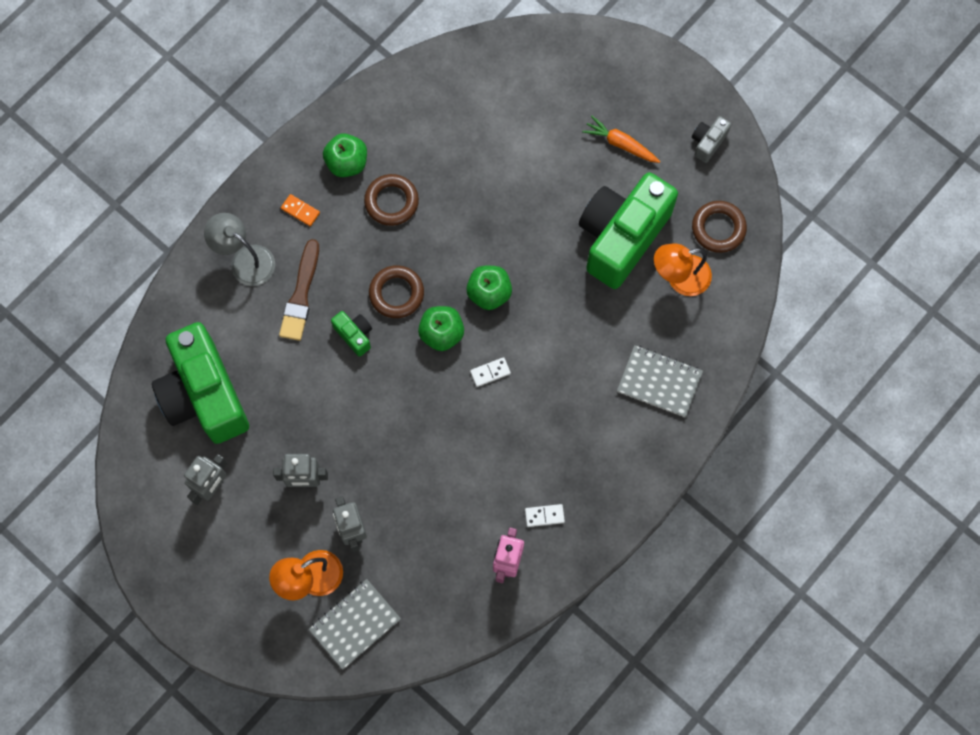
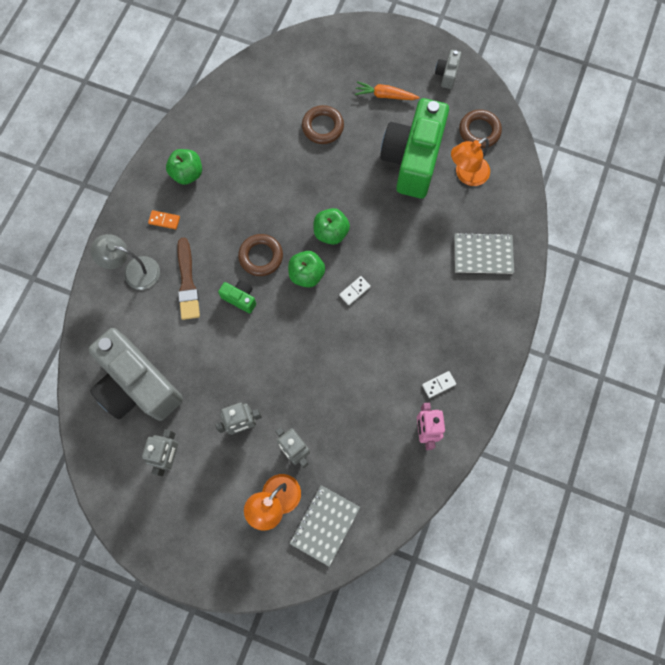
camera: 20 degrees left, 0 degrees up
(204, 395) = (138, 385): green camera -> grey camera
(391, 202) = (232, 191): brown ring -> brown ring (322, 127)

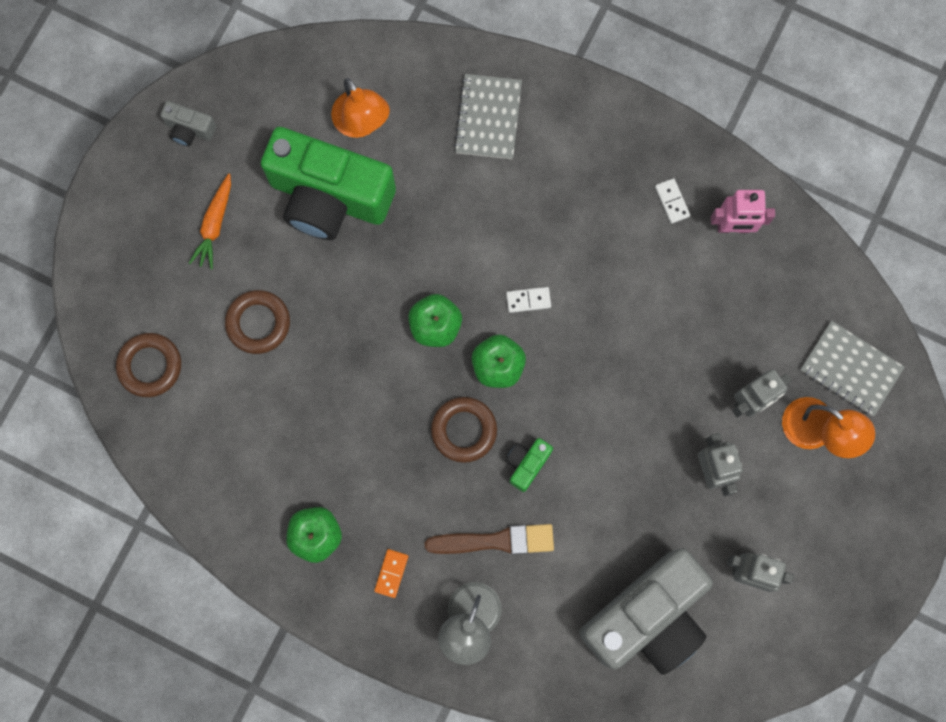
camera: 85 degrees left, 5 degrees up
(354, 291) = (528, 300): white domino -> white domino turned 60 degrees counterclockwise
(479, 131) = (292, 95): brown ring -> brown ring (150, 366)

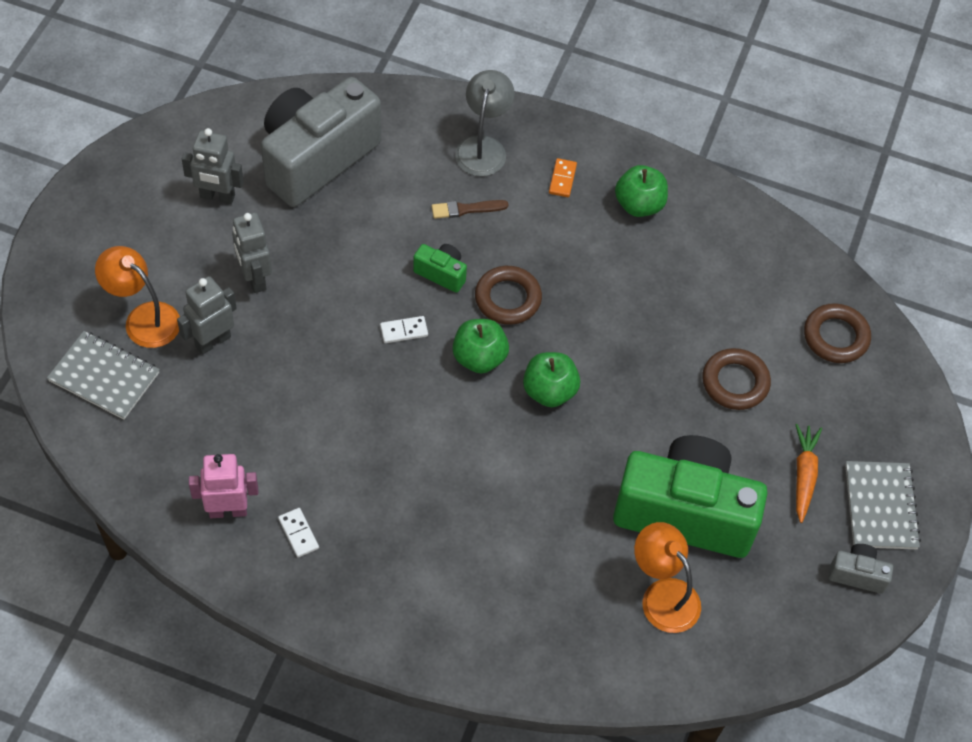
camera: 170 degrees right, 20 degrees down
(488, 118) = (517, 612): grey notebook -> grey notebook (880, 507)
(495, 541) = (466, 209): brown brush -> brown brush, size x0.61
(526, 464) = (441, 273): green camera -> green camera turned 90 degrees counterclockwise
(528, 300) = (453, 422): white domino -> white domino (404, 331)

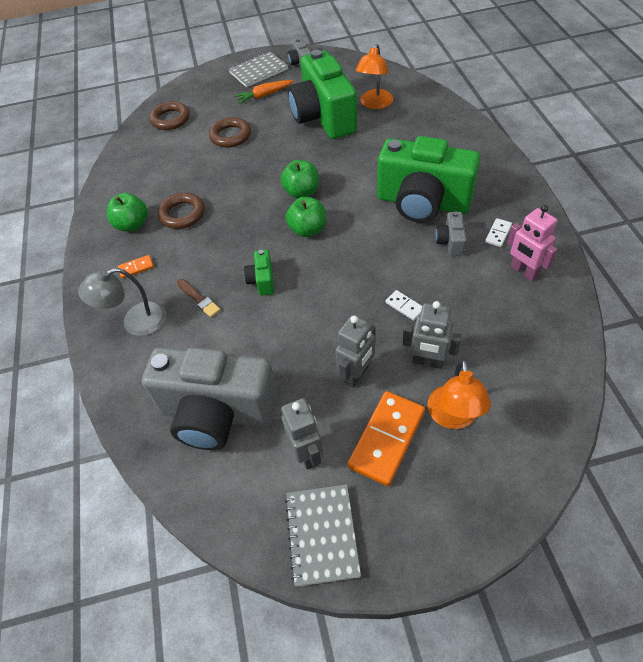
camera: 115 degrees left, 5 degrees down
(104, 377) = (520, 404): grey notebook -> grey notebook (322, 535)
(174, 257) = (386, 439): none -> orange domino
(332, 477) = (450, 242): none -> grey camera
(404, 331) = (322, 272): white domino -> white domino (404, 306)
(416, 499) = (422, 203): none -> green camera
(508, 299) = (254, 241): brown ring -> brown ring (182, 214)

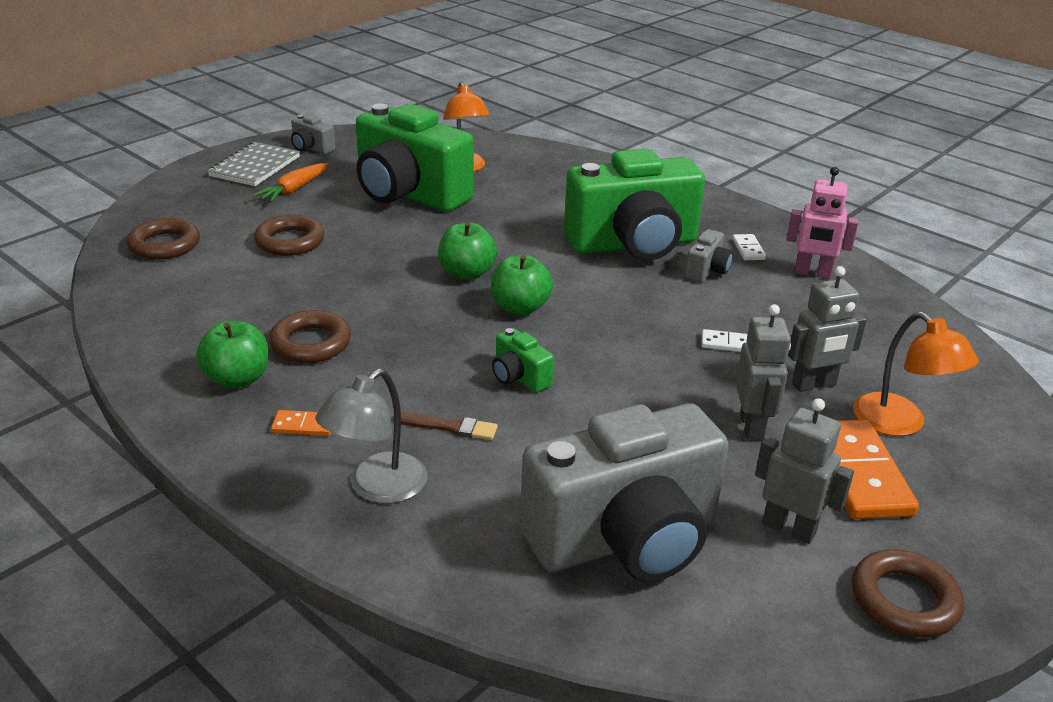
camera: 40 degrees left, 20 degrees down
(136, 268) = (304, 426): orange domino -> orange domino turned 60 degrees clockwise
(322, 535) = (904, 600): grey notebook -> brown ring
(450, 242) = (707, 271): grey camera -> grey camera turned 120 degrees counterclockwise

